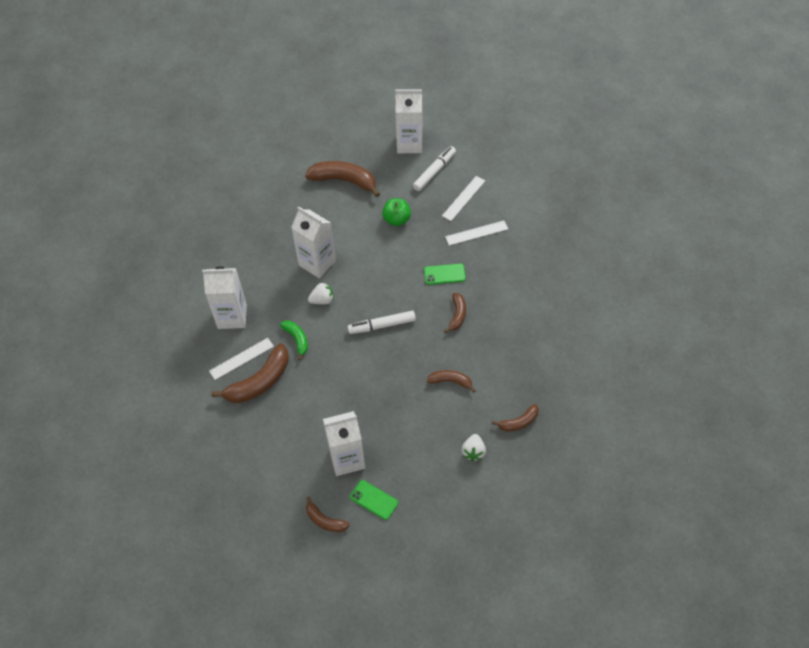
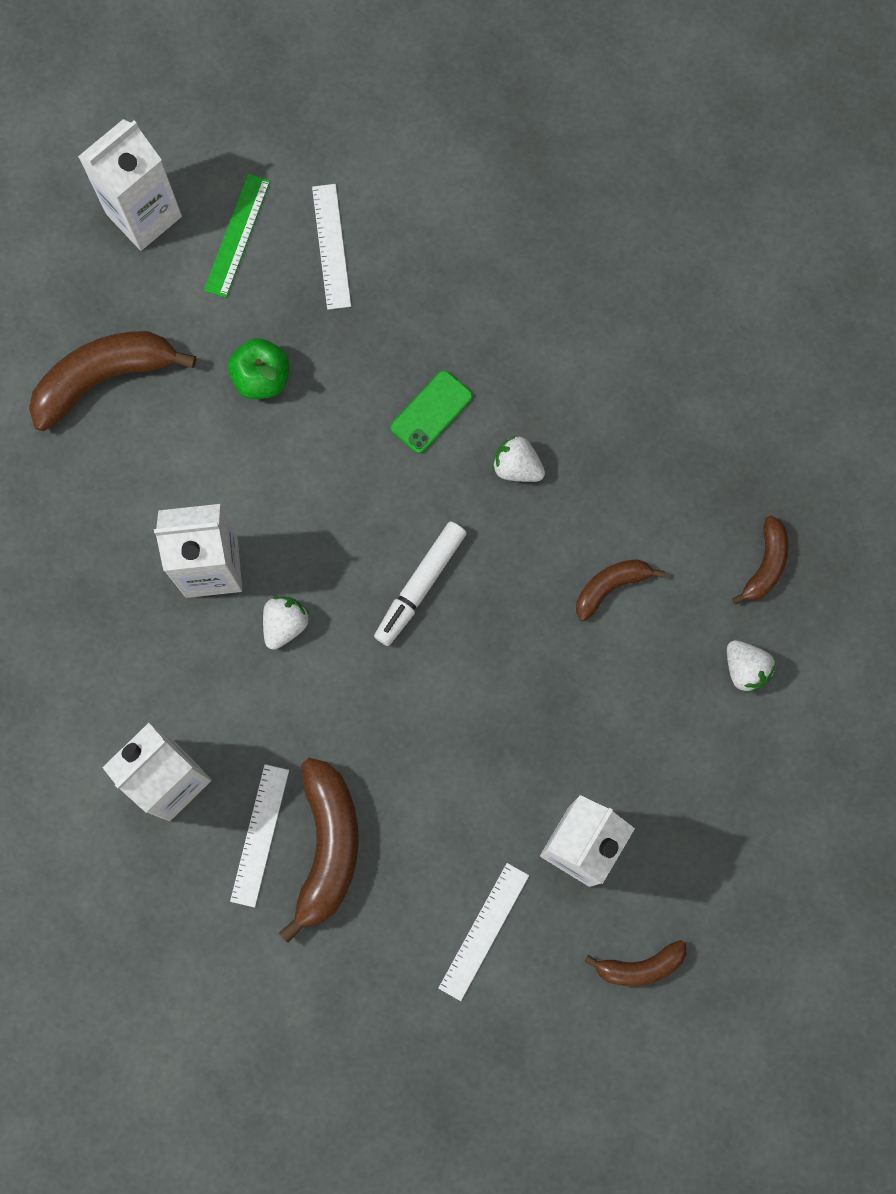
camera: 45 degrees left, 20 degrees up
(297, 339) = (313, 726): green banana -> none
(374, 500) = (677, 871): green phone -> none
(434, 171) = (237, 235): white marker -> green ruler
(457, 315) = (517, 466): brown banana -> white strawberry
(476, 233) = (411, 294): white ruler -> white ruler (484, 931)

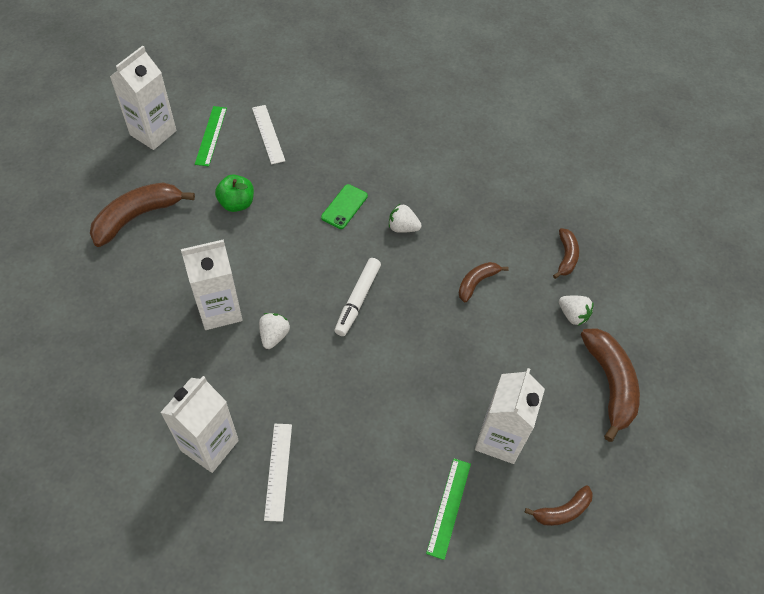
camera: 15 degrees left, 20 degrees down
(327, 846) = (327, 470): brown banana -> brown banana (610, 384)
(484, 931) = (449, 507): white ruler -> green ruler

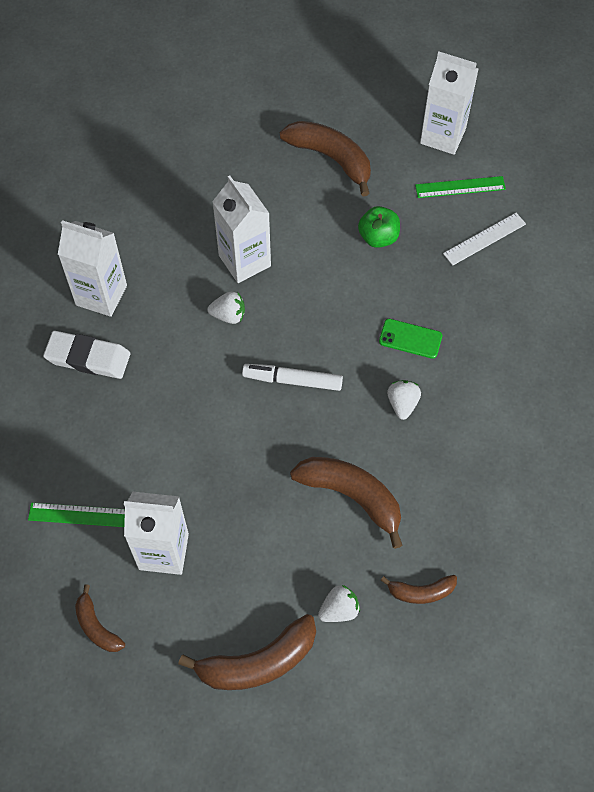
camera: 80 degrees right, 5 degrees up
(278, 471) = (88, 358): white ruler -> white eraser
(476, 282) = (352, 496): brown banana -> brown banana, size x1.80
(573, 315) = (339, 610): white strawberry -> white strawberry turned 150 degrees counterclockwise

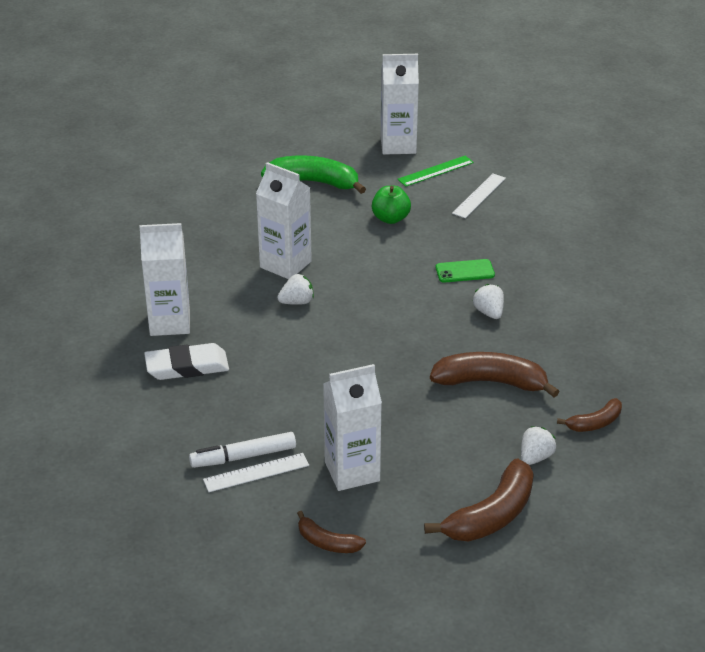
camera: 25 degrees left, 25 degrees down
(80, 515) = (256, 473): green ruler -> white ruler
(292, 380) = (384, 326): white marker -> white marker (243, 456)
(331, 158) = (314, 182): brown banana -> green banana

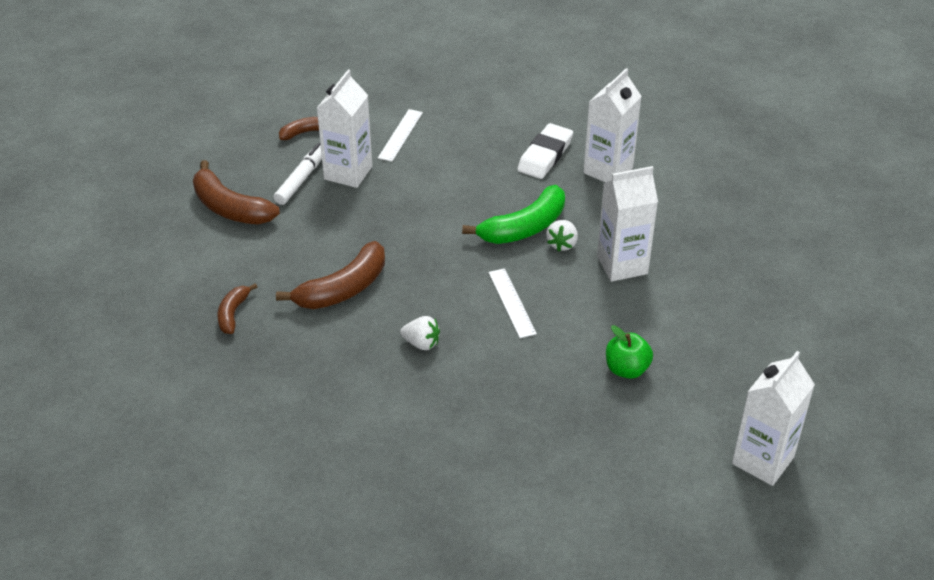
camera: 130 degrees right, 5 degrees up
(243, 456) = (421, 137): white marker -> white marker (302, 179)
(314, 182) = (743, 353): green banana -> green banana (524, 227)
(435, 171) = (681, 457): green ruler -> none
(465, 271) = (492, 366): green phone -> none
(479, 196) = (602, 460): white ruler -> white ruler (511, 303)
(491, 515) = (230, 208): brown banana -> brown banana turned 45 degrees counterclockwise
(535, 457) = (246, 260): white strawberry -> none

